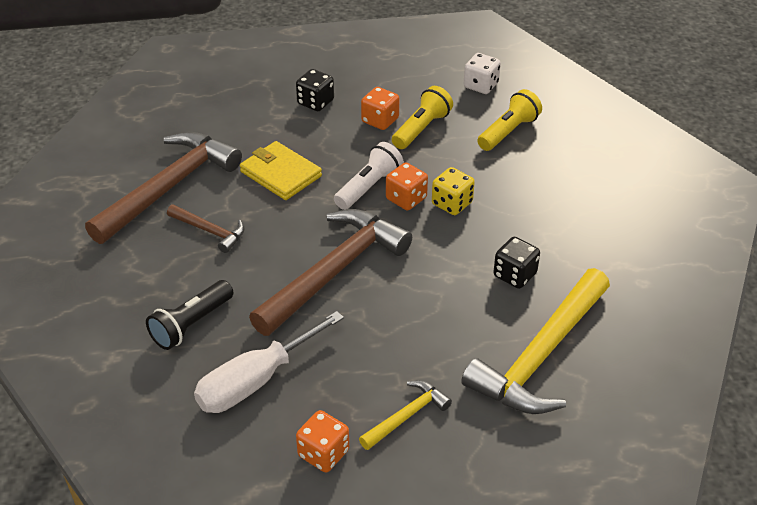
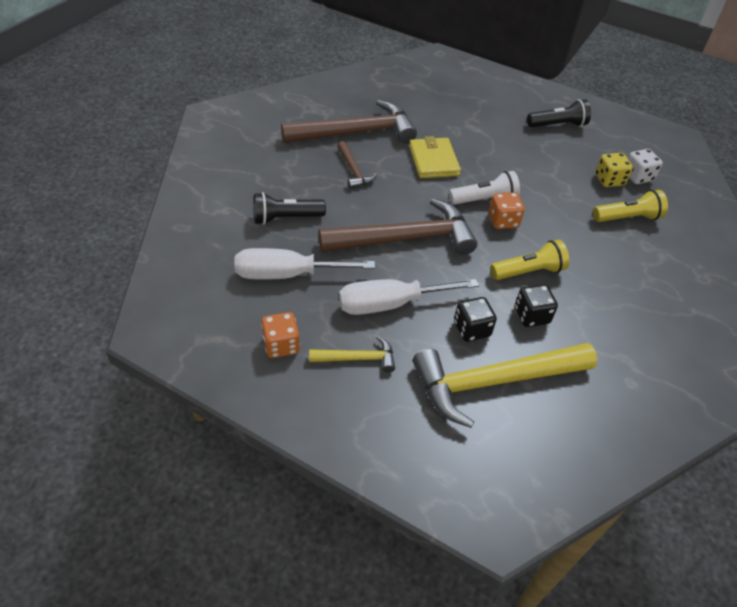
camera: 35 degrees right, 5 degrees up
(315, 102) = (502, 129): black dice -> black dice (471, 329)
(363, 69) = (558, 125): none -> black flashlight
(380, 120) = (536, 162): orange dice -> none
(384, 345) = (390, 304): none -> white screwdriver
(421, 129) = (561, 182): yellow flashlight -> yellow flashlight (528, 271)
(452, 203) = (533, 242): yellow dice -> yellow dice (609, 180)

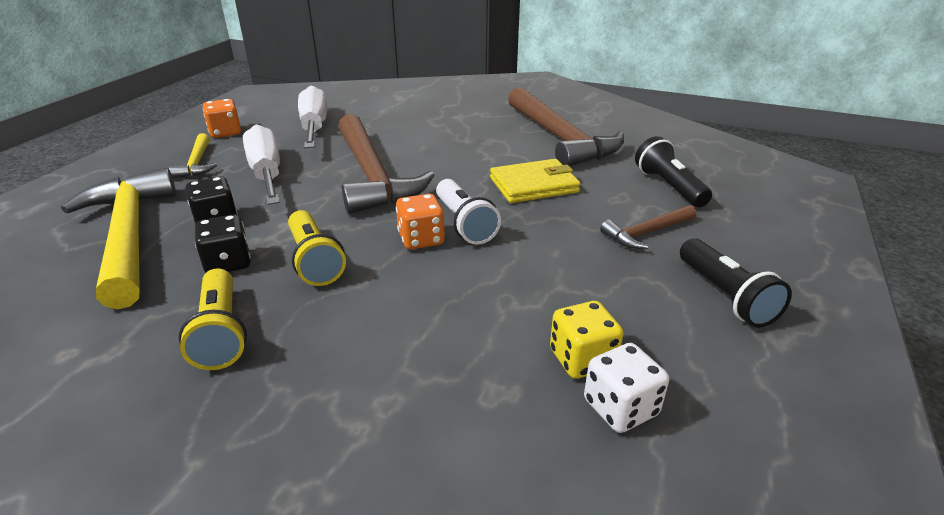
camera: 85 degrees right, 15 degrees down
(286, 218) = (394, 119): black flashlight -> black flashlight (669, 186)
(353, 170) = (486, 142): brown hammer -> brown hammer (647, 233)
(628, 218) = (467, 379): yellow flashlight -> yellow flashlight (221, 333)

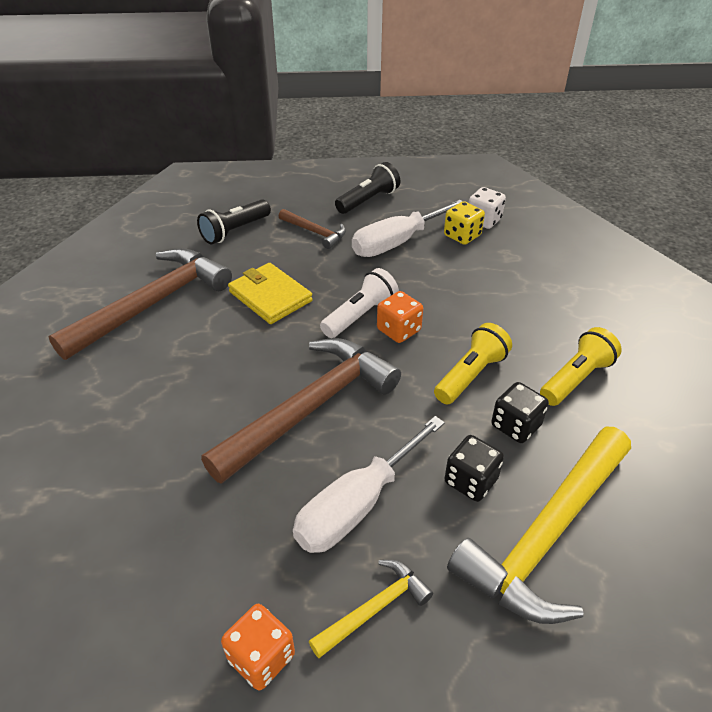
camera: 115 degrees left, 10 degrees up
(314, 127) = (195, 543): white screwdriver -> white screwdriver (396, 243)

